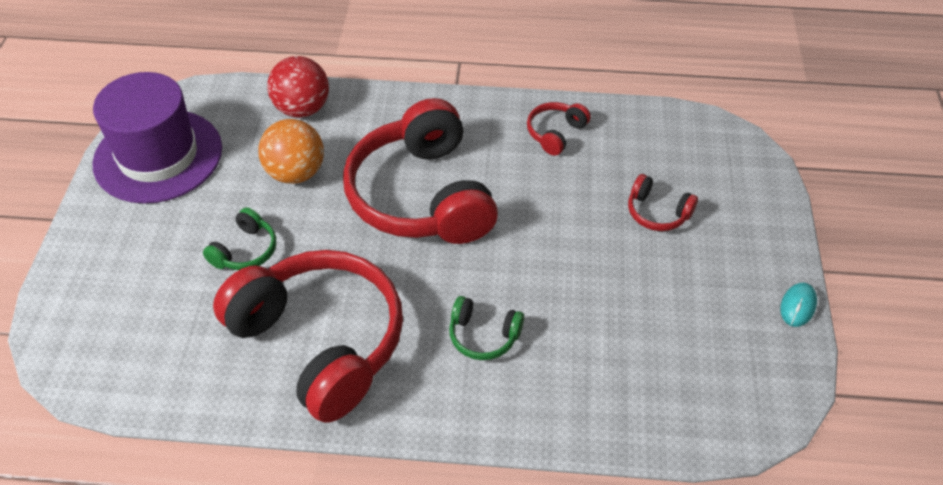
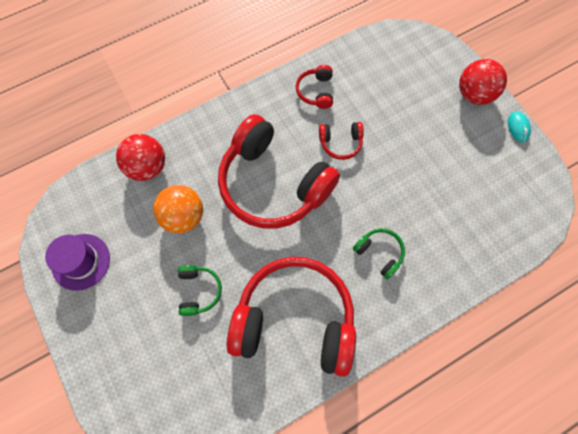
camera: 35 degrees left, 20 degrees up
(158, 156) = (81, 261): purple hat -> purple hat, size x0.59
(483, 336) = (379, 253): green headphones -> green headphones turned 120 degrees counterclockwise
(657, 212) = (410, 112): red headphones -> red headphones (340, 143)
(764, 238) = (474, 94): none -> red ball

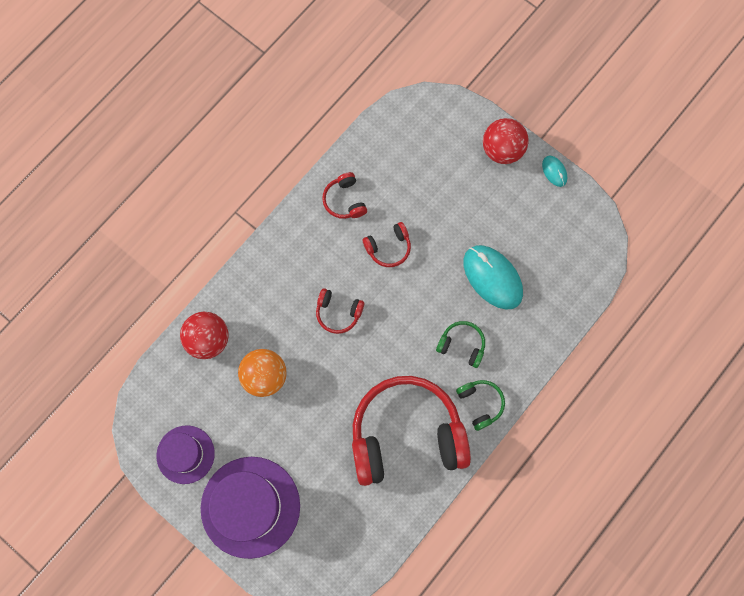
camera: 20 degrees left, 5 degrees up
(117, 334) = (250, 507): none -> purple hat
(199, 291) = (308, 441): green headphones -> green headphones (480, 404)
(273, 184) = (338, 313): red headphones -> red headphones, size x0.42
(429, 201) = (492, 277): none -> turquoise mouse

